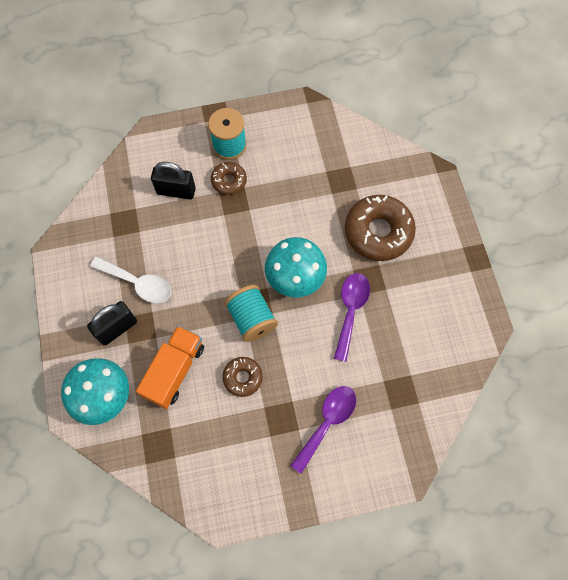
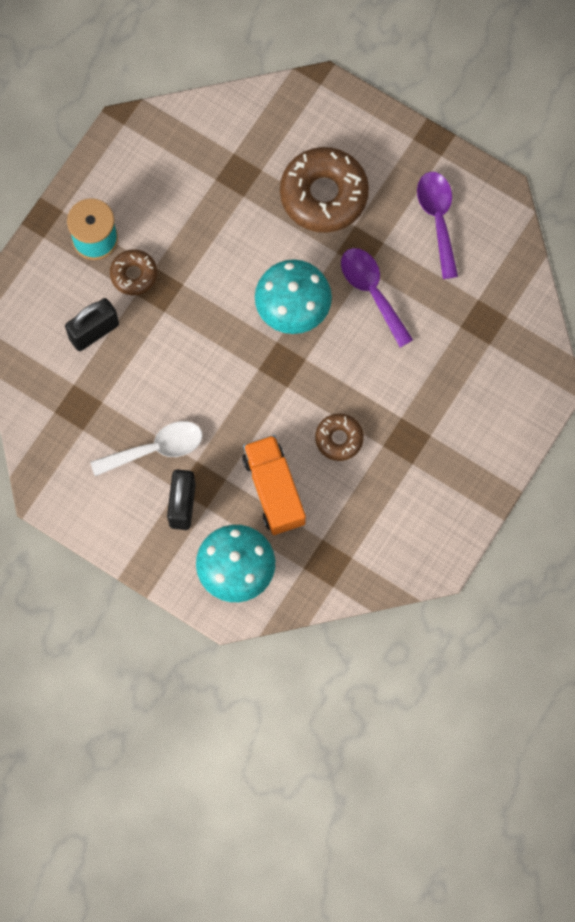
camera: 45 degrees left, 5 degrees up
(251, 318) = (293, 381): turquoise spool -> none
(327, 422) = (448, 406): purple spoon -> purple spoon (438, 218)

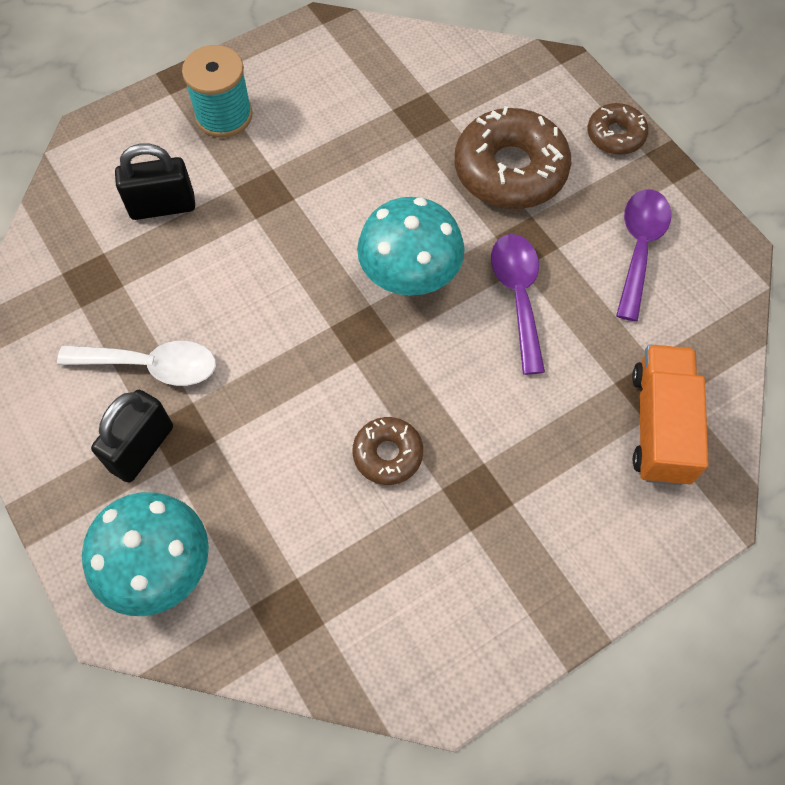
camera: 25 degrees right, 10 degrees down
(134, 274) = (244, 167): brown donut -> brown donut (615, 135)
(274, 490) = (268, 482): orange truck -> orange truck (660, 426)

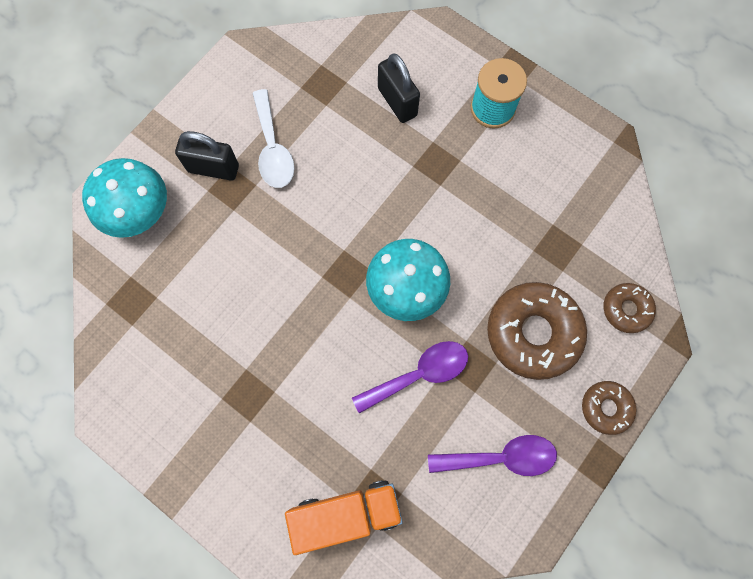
camera: 70 degrees right, 10 degrees up
(388, 454) = (259, 324): brown donut -> brown donut (626, 309)

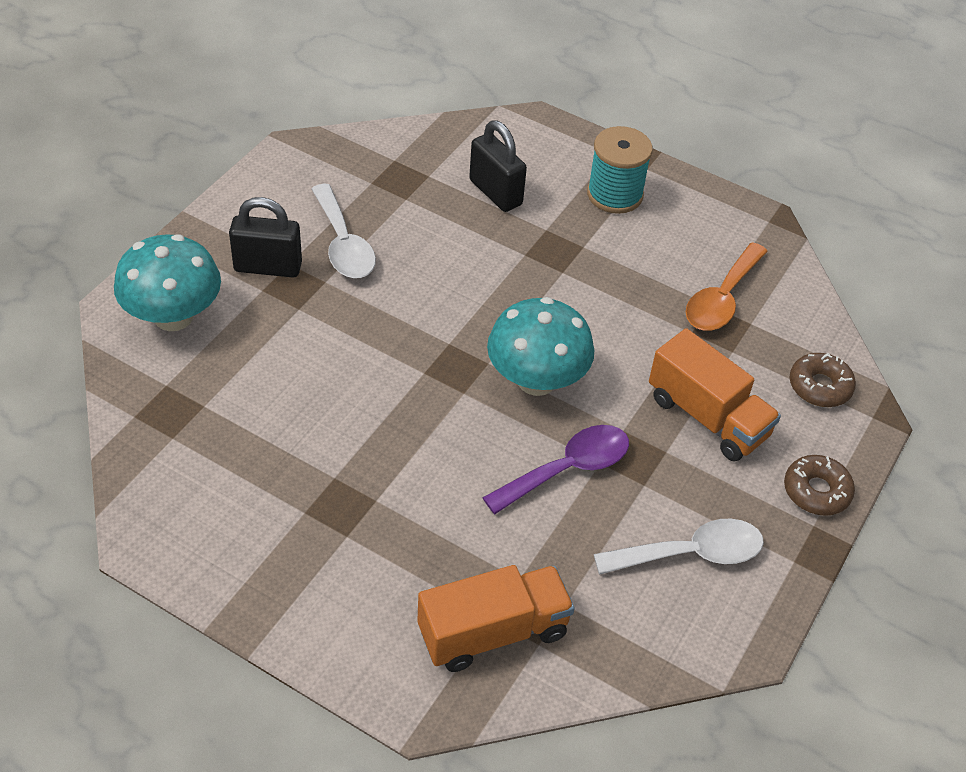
camera: 10 degrees left, 25 degrees down
(501, 457) = (691, 553): purple spoon -> white spoon
(533, 333) = (707, 417): brown donut -> orange truck
(562, 219) = (721, 299): none -> orange spoon

